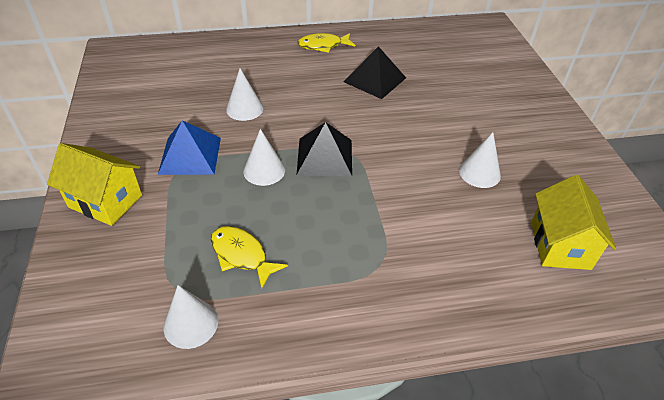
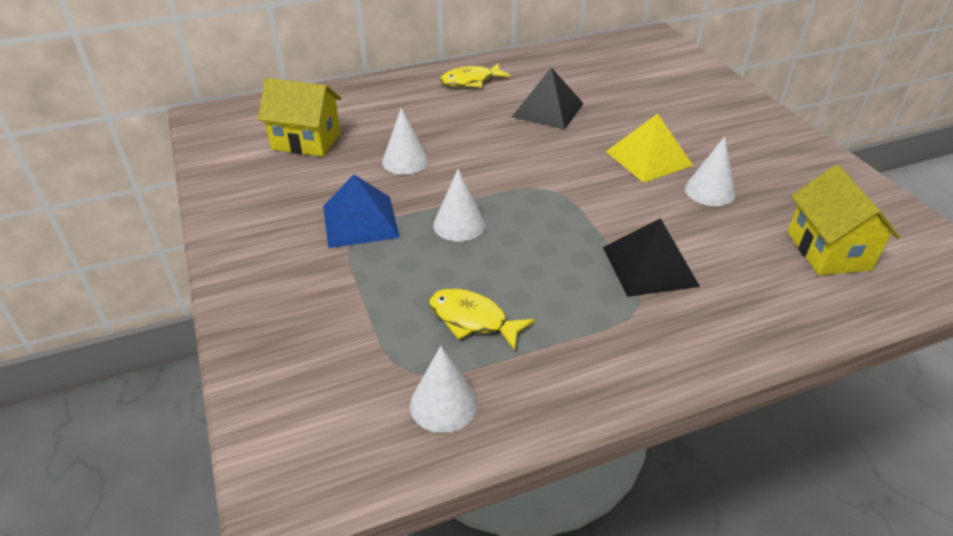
camera: 10 degrees left, 5 degrees down
(105, 201) = (274, 287): yellow house -> yellow house (306, 141)
(324, 157) = (525, 199): black pyramid -> black pyramid (649, 266)
(440, 135) = (648, 158): none -> yellow pyramid

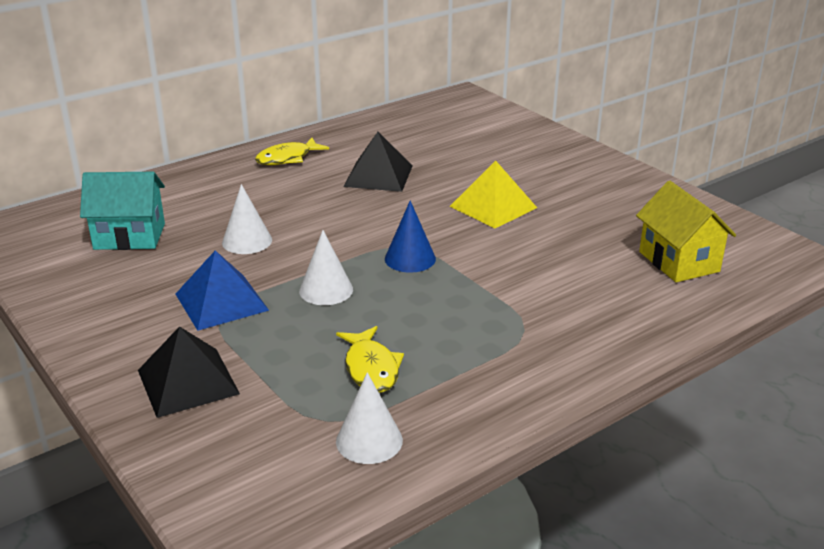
camera: 15 degrees left, 10 degrees down
(306, 141) = (129, 236): yellow house -> turquoise house
(472, 320) = (371, 368): yellow fish -> yellow fish turned 120 degrees counterclockwise
(549, 203) = (410, 259): none -> blue cone
(649, 266) = (523, 298): black pyramid -> black pyramid (188, 382)
(709, 191) = (559, 227): white cone -> none

